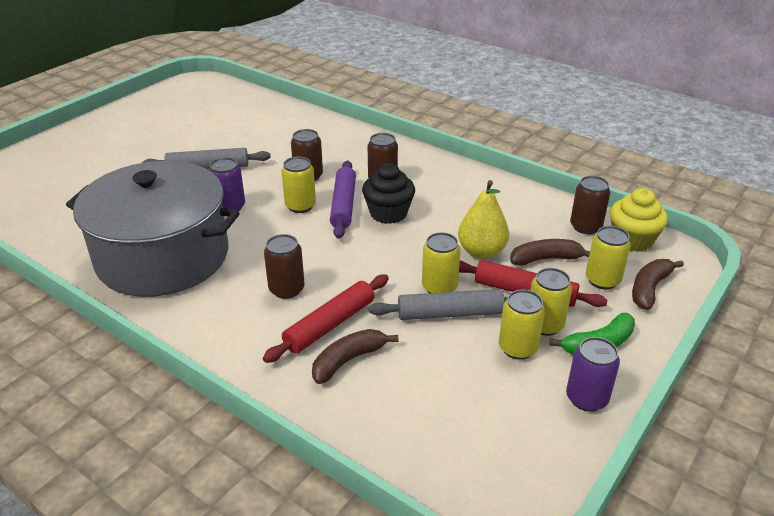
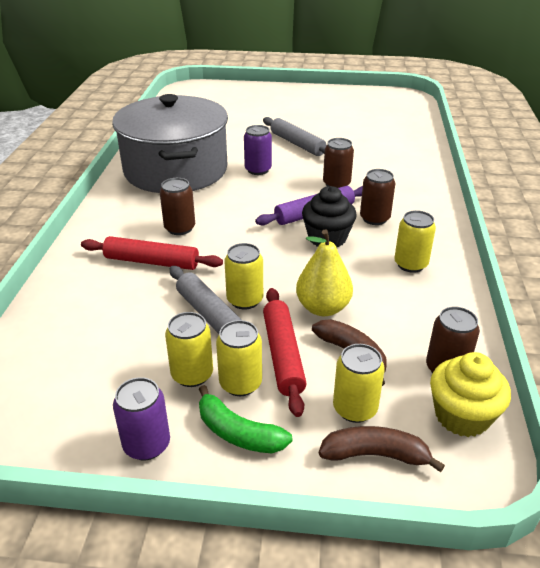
camera: 60 degrees right, 0 degrees up
(300, 206) = (291, 196): yellow can -> yellow can (410, 264)
(348, 360) = (115, 285): brown banana -> none

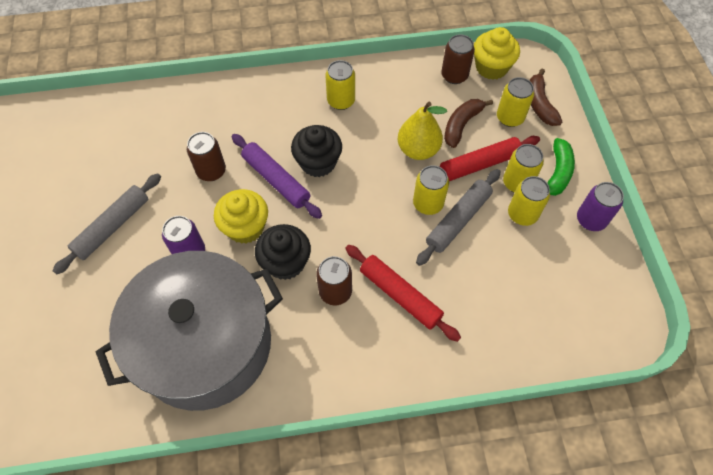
camera: 105 degrees left, 25 degrees up
(151, 262) = (400, 295): red rolling pin -> red rolling pin turned 45 degrees counterclockwise
(224, 208) = (285, 262): none -> black cupcake
(269, 194) = (245, 227): none -> yellow cupcake
(374, 218) = (274, 132): brown can -> none

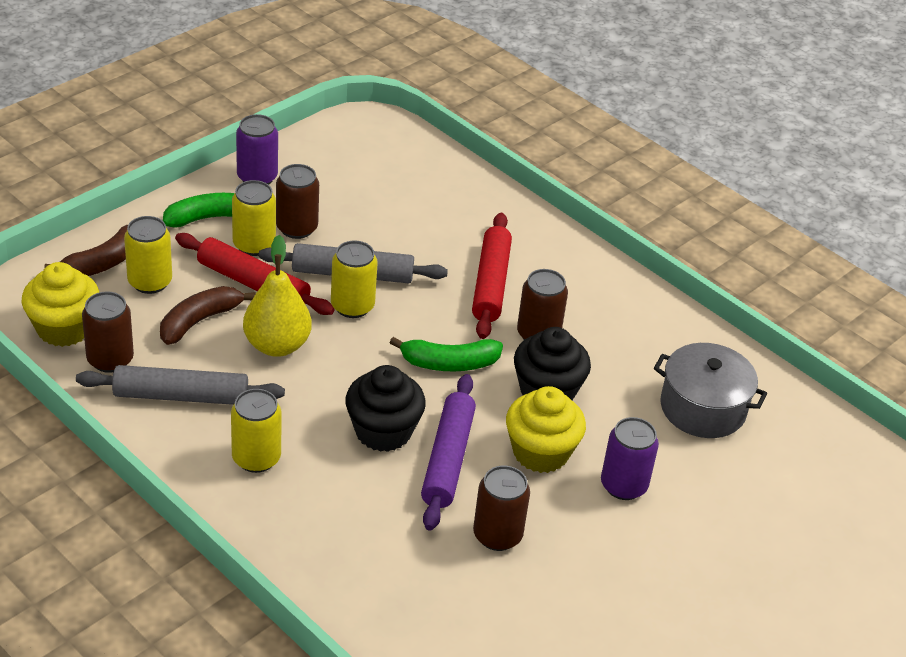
camera: 130 degrees left, 20 degrees down
(112, 226) = (673, 588): grey rolling pin -> grey rolling pin (181, 396)
(205, 344) = (703, 408): grey pot -> grey pot, size x0.49
(345, 225) = (449, 363): none -> green banana
(461, 125) = (199, 321): brown banana -> brown banana turned 135 degrees clockwise
(522, 214) = (296, 228): yellow can -> brown can

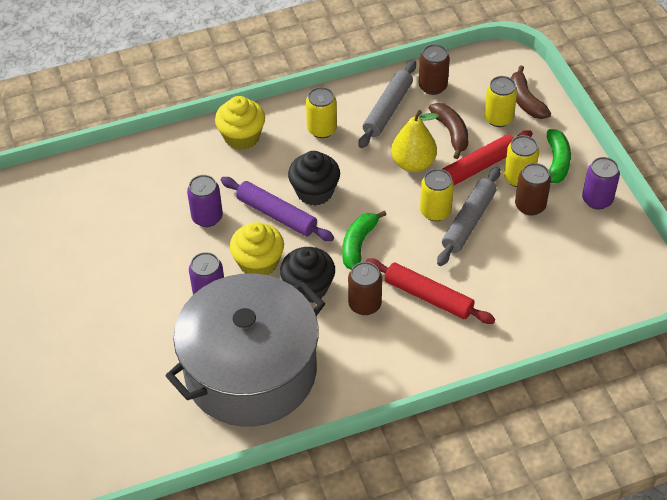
camera: 120 degrees right, 10 degrees up
(64, 328) = (469, 72): yellow cupcake -> yellow cupcake (242, 137)
(497, 535) = (207, 217): brown can -> purple can
(703, 408) = (251, 371): grey pot -> grey pot, size x2.02

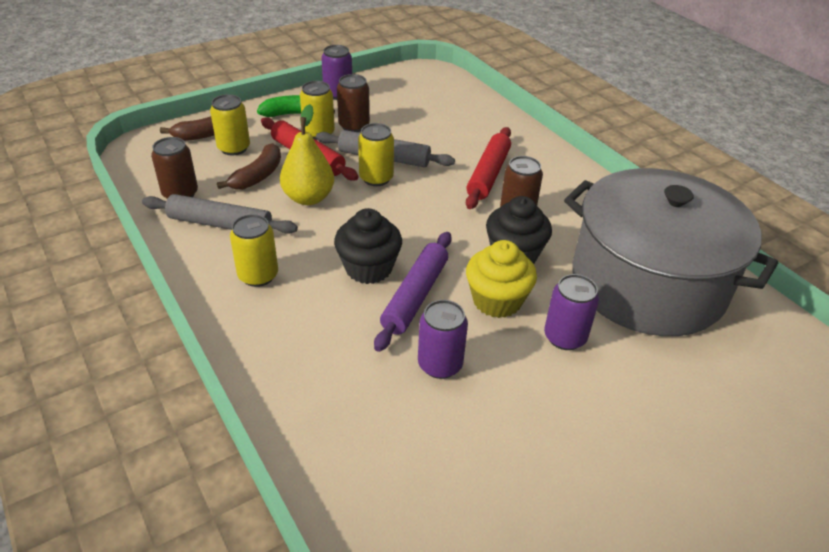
camera: 105 degrees left, 10 degrees down
(242, 137) = (278, 354): yellow cupcake -> none
(358, 244) = (438, 225): green banana -> none
(451, 133) = (258, 176): brown banana -> brown banana turned 150 degrees clockwise

